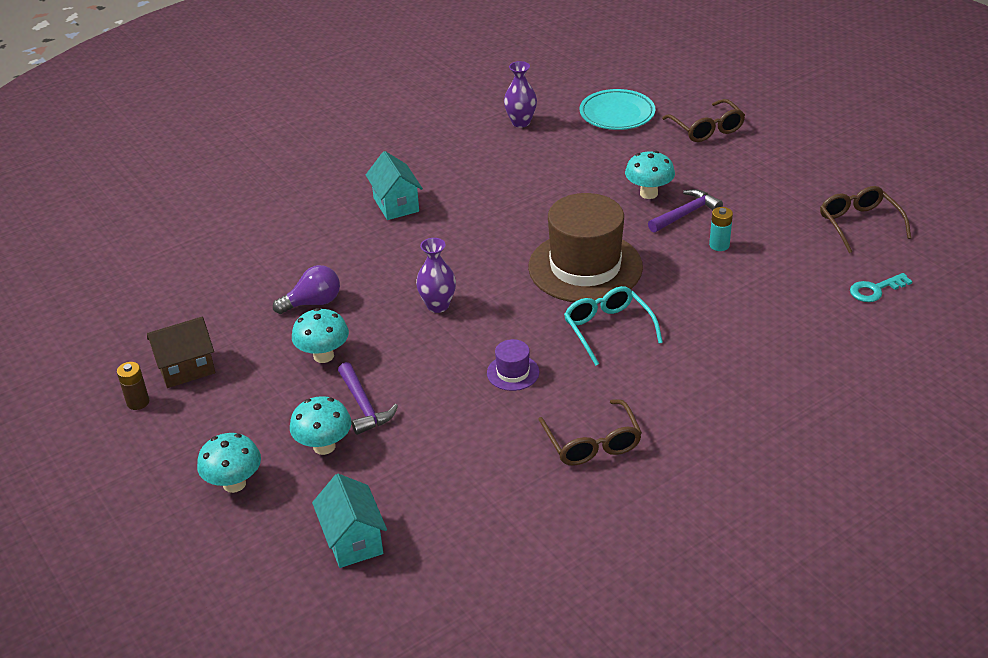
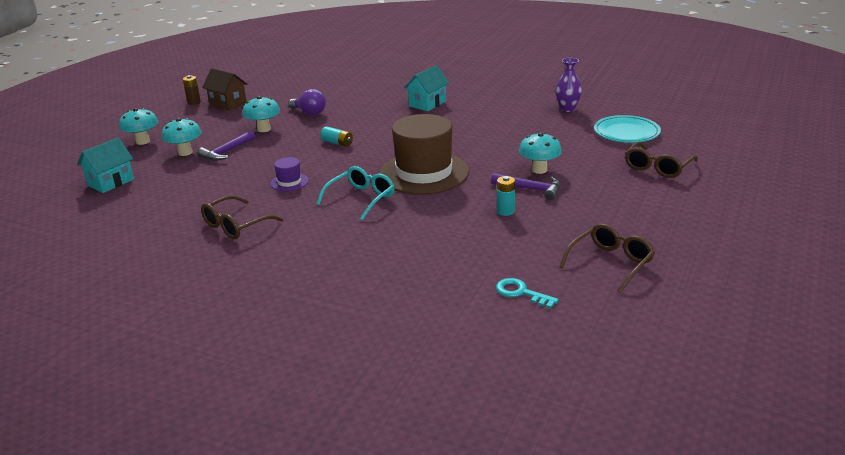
camera: 60 degrees right, 10 degrees down
(438, 305) = (337, 143): purple vase -> turquoise battery

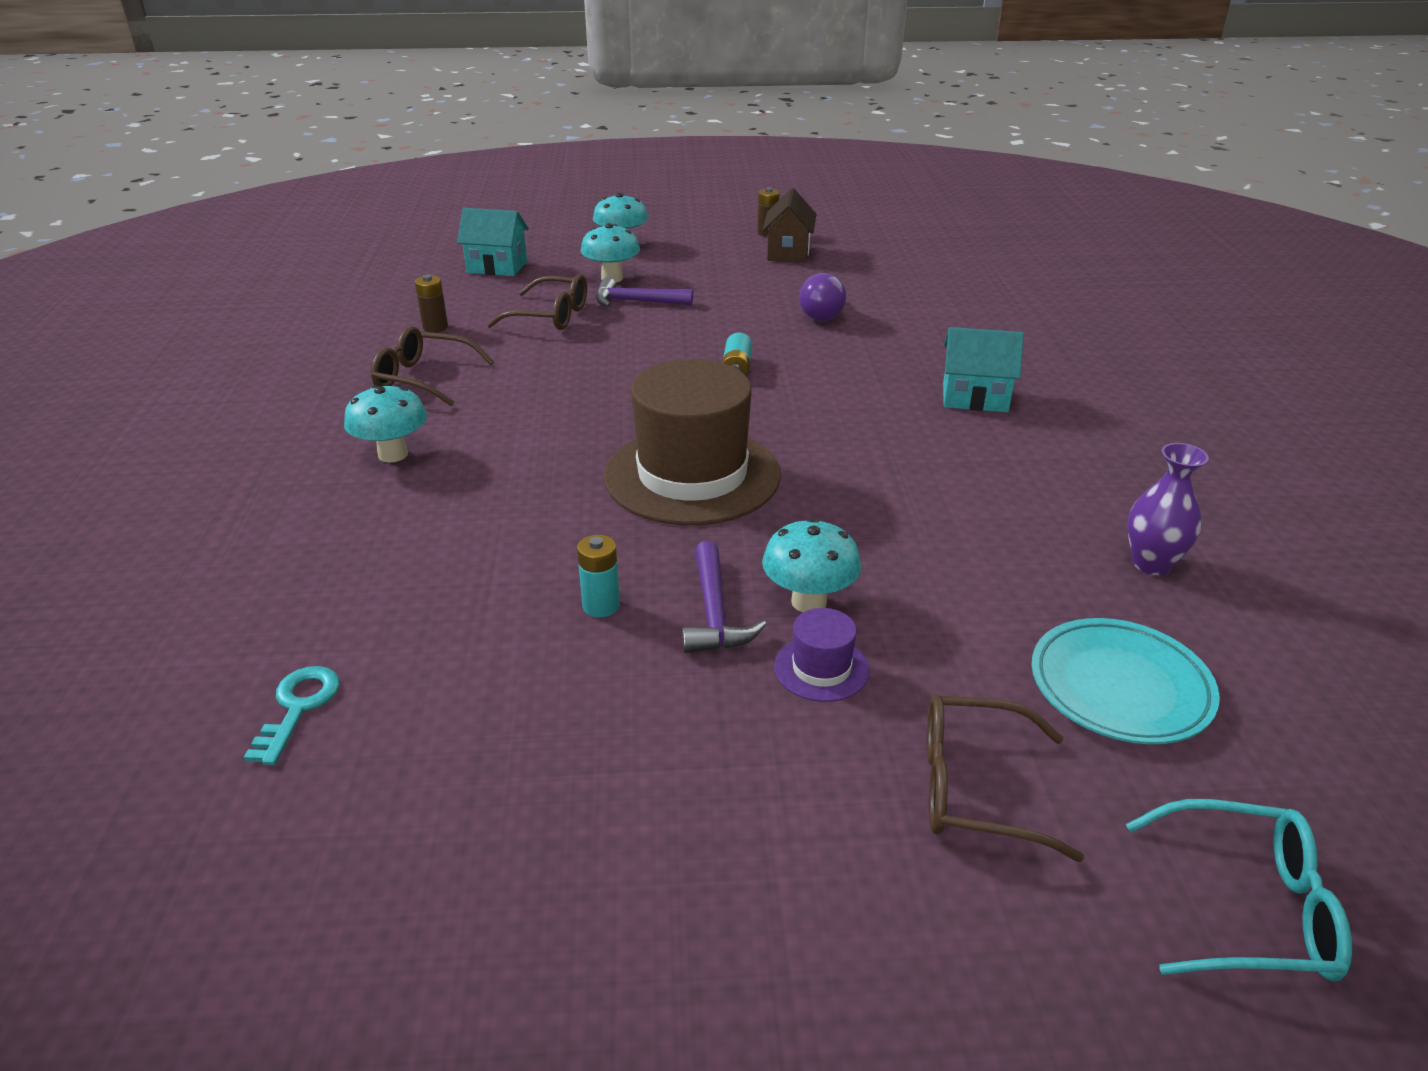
camera: 60 degrees right, 5 degrees up
(170, 213) = (435, 327): none -> brown battery
(264, 129) = (731, 302): turquoise mushroom -> turquoise mushroom (393, 454)
(289, 182) = (576, 373): purple hat -> purple hat (821, 668)
(361, 198) = (560, 446): turquoise glasses -> turquoise glasses (1248, 908)
(611, 263) = (451, 810): brown glasses -> brown glasses (551, 316)

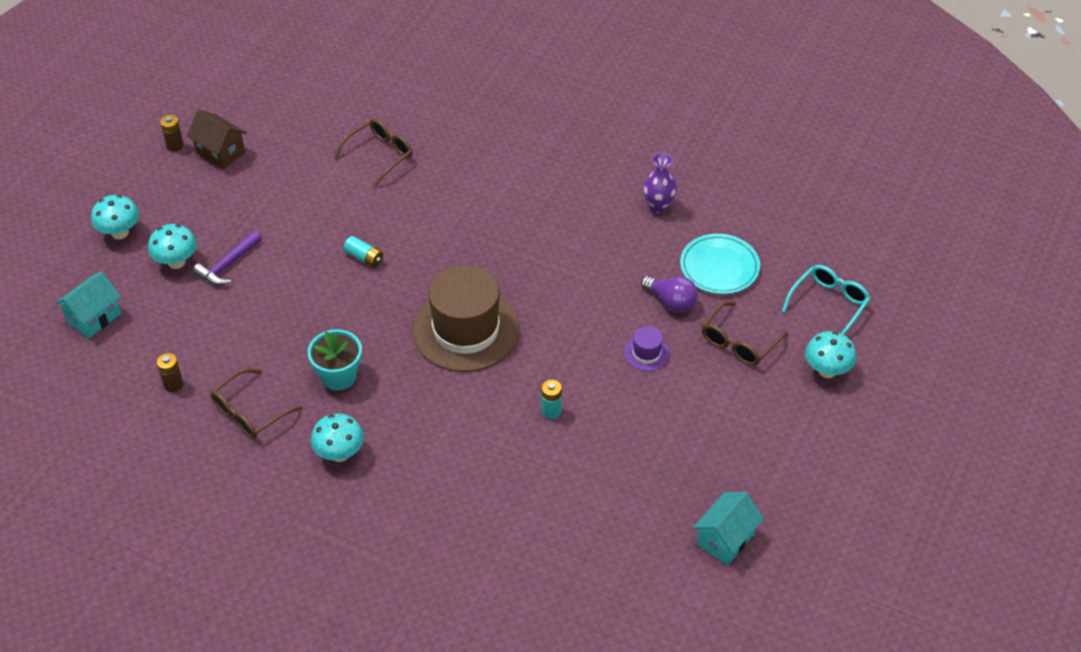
camera: 60 degrees left, 15 degrees up
(298, 707) = (548, 545): turquoise key -> none
(526, 412) = (338, 376): none -> turquoise flower pot
(551, 316) = (210, 317): brown glasses -> brown glasses (380, 155)
(714, 613) = (585, 372): purple hammer -> none
(809, 602) = (601, 335): turquoise mushroom -> turquoise mushroom (827, 370)
(821, 314) = (328, 185): purple light bulb -> purple light bulb (671, 302)
(975, 398) = (481, 177): turquoise house -> turquoise house (725, 539)

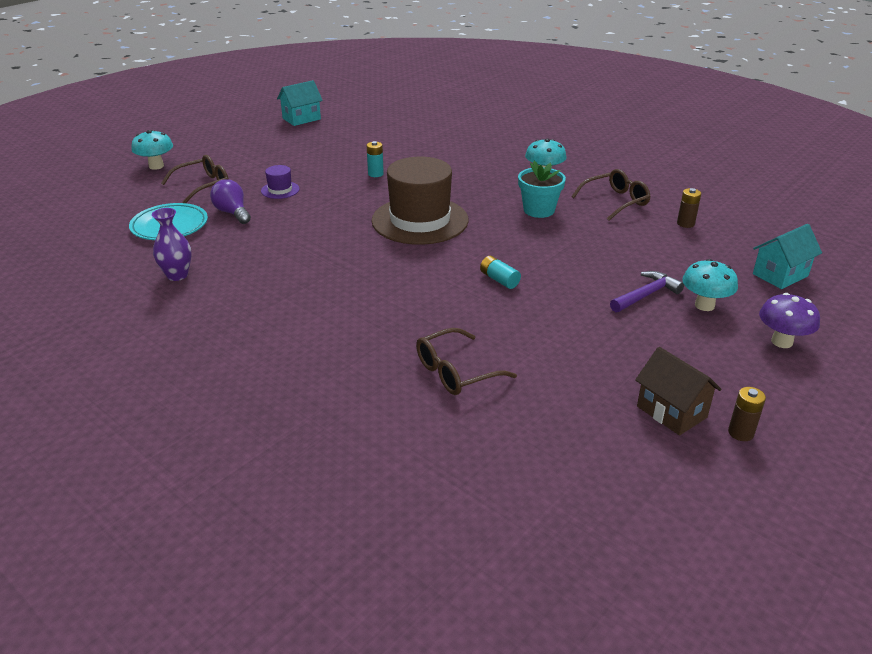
camera: 165 degrees left, 15 degrees down
(120, 233) = (782, 342): turquoise mushroom -> purple mushroom
(829, 304) = (108, 195): turquoise glasses -> none

